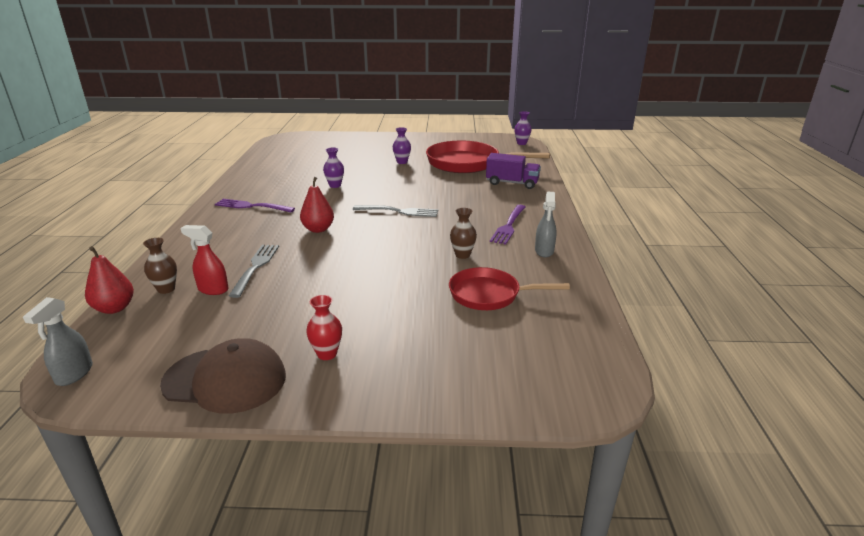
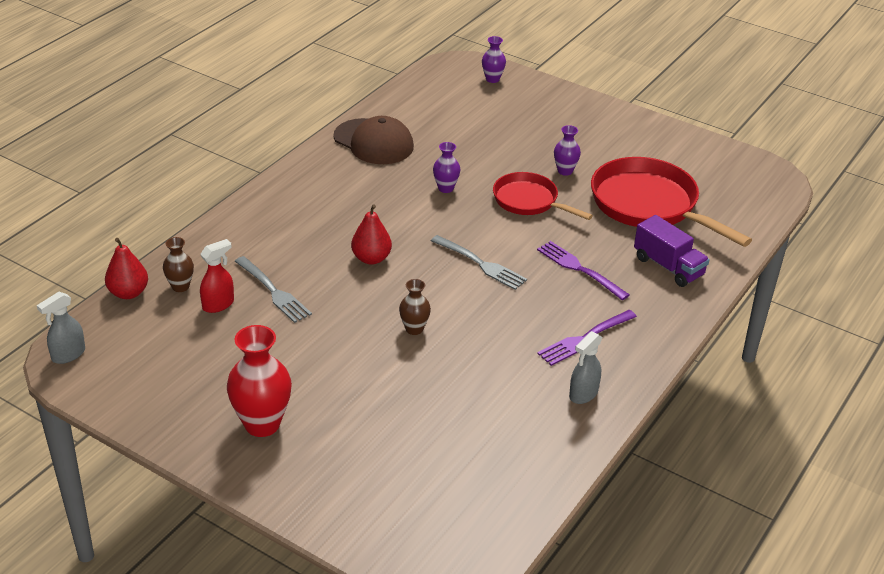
camera: 30 degrees right, 10 degrees up
(213, 289) = (218, 304): red spray bottle -> red spray bottle turned 90 degrees clockwise
(225, 380) = (169, 413): brown cap -> brown cap (373, 142)
(252, 206) = (330, 192): purple fork -> purple fork (580, 269)
(255, 268) = (273, 291): grey fork -> grey fork turned 105 degrees clockwise
(327, 354) = (262, 424): red vase -> red vase, size x1.85
(462, 255) = (488, 361): brown vase -> brown vase (414, 329)
(489, 294) = (463, 425): red pan -> red pan (529, 201)
(521, 143) = (773, 188): purple vase -> purple vase (492, 79)

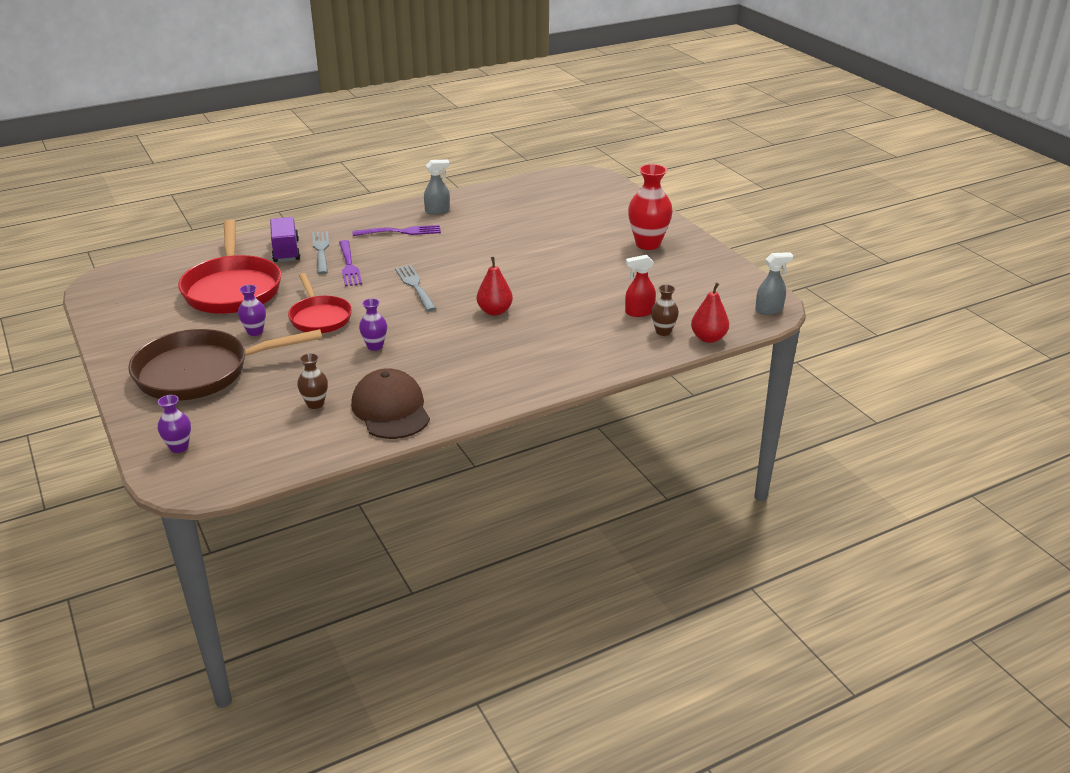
camera: 150 degrees left, 5 degrees down
(273, 291) = (590, 310): grey fork -> grey fork (321, 251)
(414, 329) = (506, 263): brown vase -> brown vase (315, 404)
(556, 127) = (200, 372): none -> brown pan

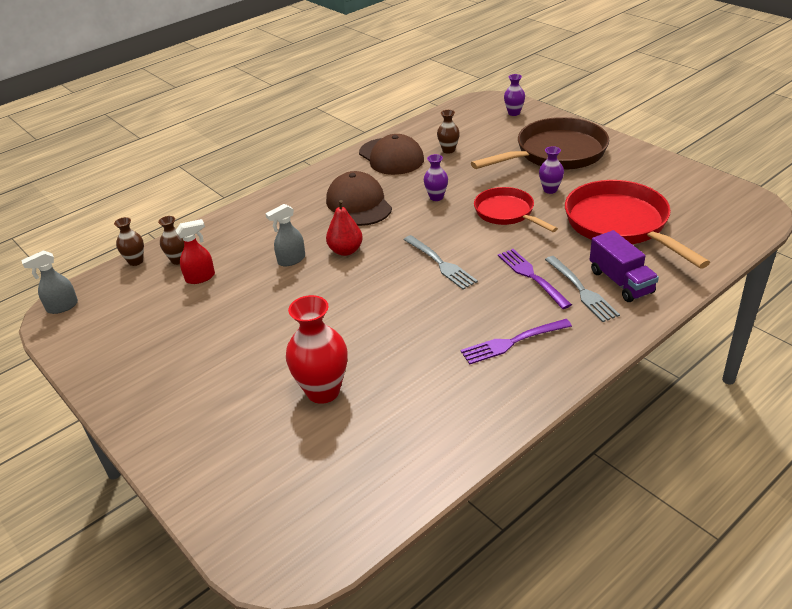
camera: 170 degrees right, 5 degrees up
(437, 211) = (490, 396): grey spray bottle -> grey spray bottle (291, 260)
(461, 355) = (359, 204): none -> brown cap
(647, 244) = (182, 386): red vase -> red vase (323, 391)
(708, 338) = (136, 261): red pear -> brown vase

